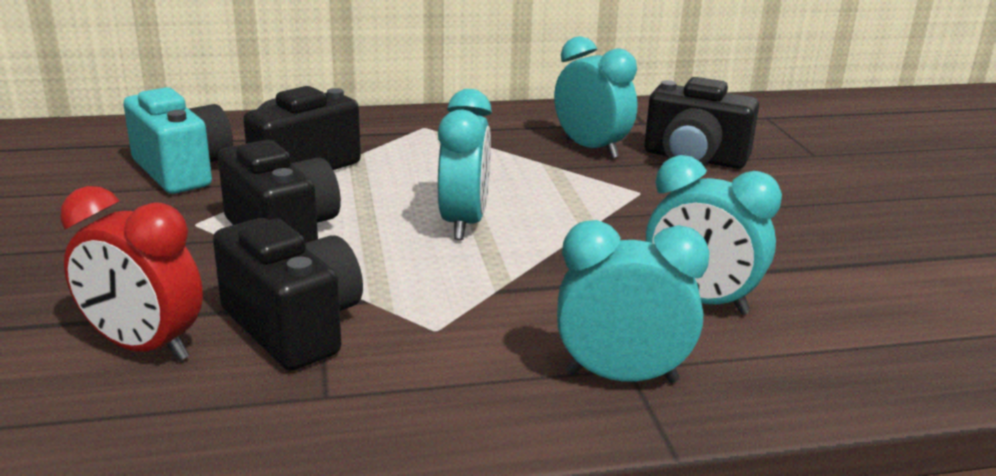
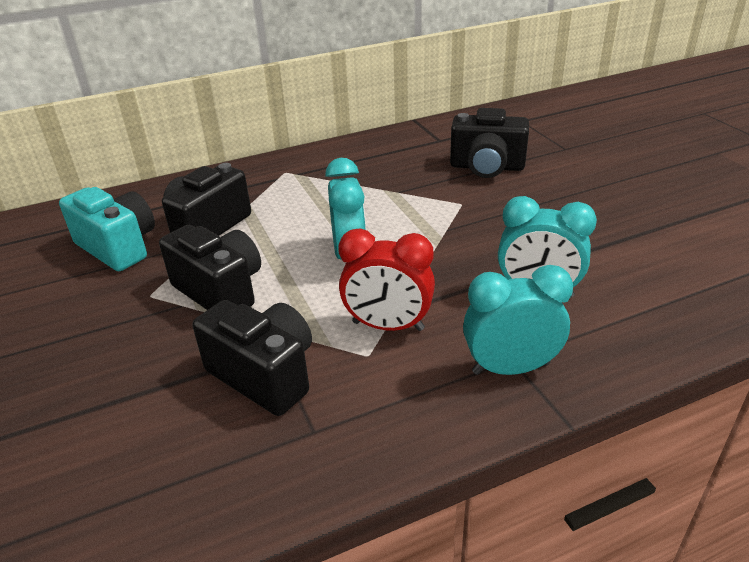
camera: 10 degrees left, 10 degrees up
(144, 347) = (160, 418): red clock -> red clock (388, 326)
(591, 149) = (413, 171): turquoise clock -> none

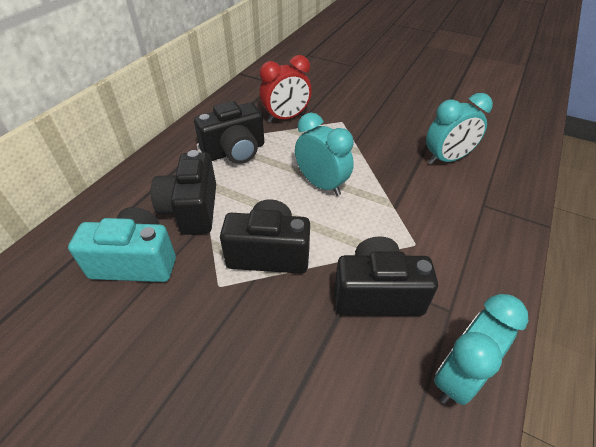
camera: 40 degrees left, 10 degrees up
(388, 326) = (402, 219): red clock -> red clock (286, 118)
(487, 167) = (326, 92): black camera -> black camera (235, 151)
(510, 368) = (489, 210): turquoise clock -> turquoise clock (458, 376)

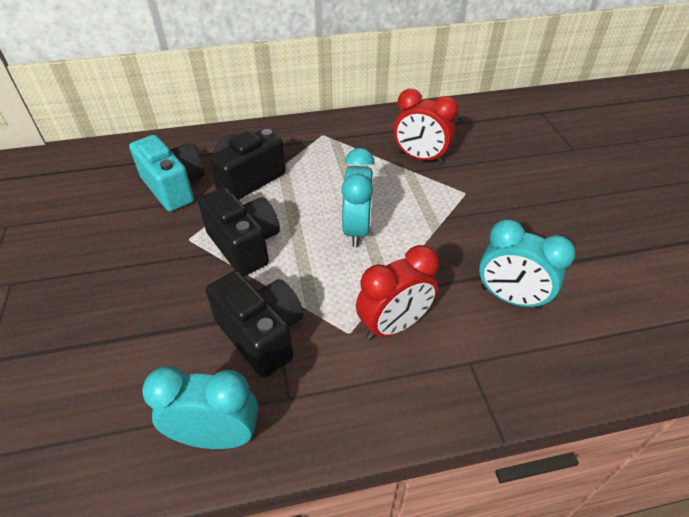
camera: 50 degrees right, 0 degrees up
(235, 151) = (337, 158): black camera -> none
(427, 219) = (394, 325): none -> red clock

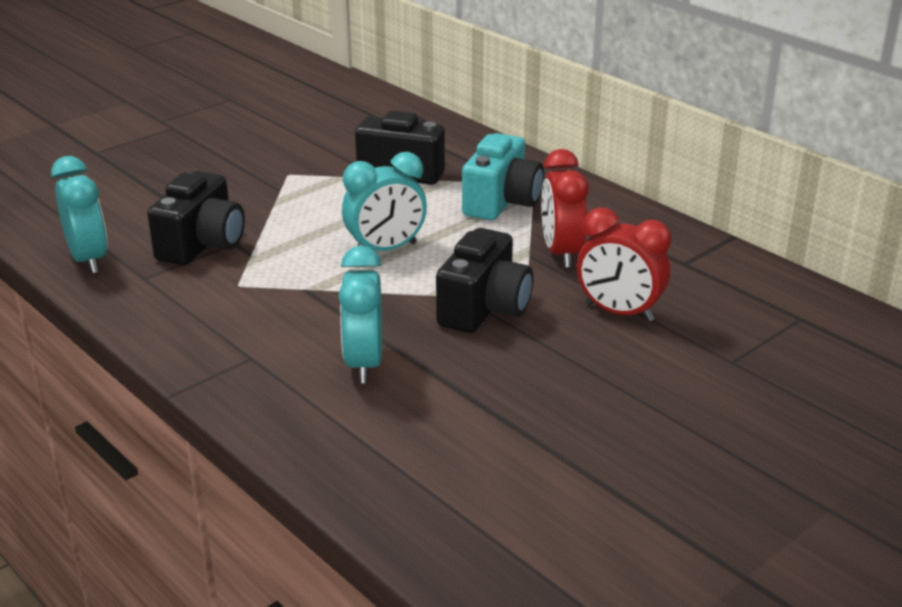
camera: 60 degrees right, 15 degrees down
(174, 187) = (351, 142): turquoise camera -> turquoise camera (502, 202)
(244, 245) = (305, 201): black camera -> black camera (484, 309)
(394, 325) = (265, 305): red clock -> red clock (619, 312)

